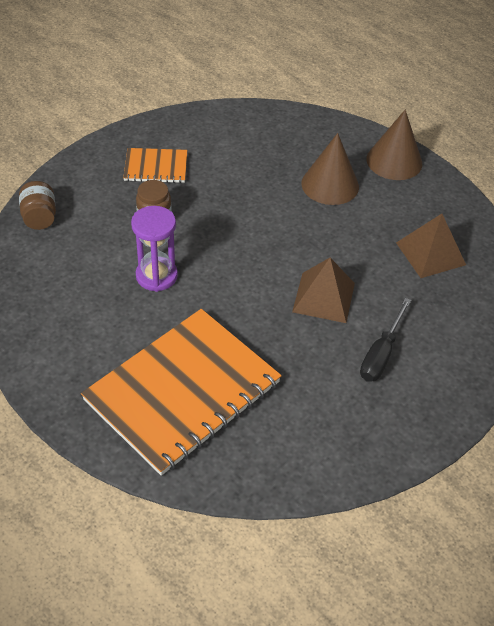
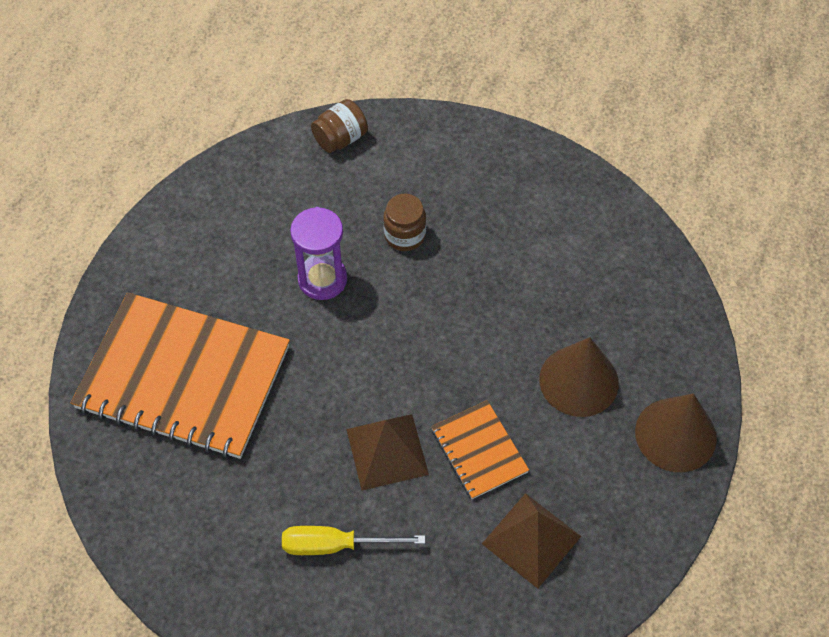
camera: 65 degrees right, 10 degrees up
(156, 167) = (484, 197): orange notebook -> orange notebook (479, 451)
(381, 354) = (335, 545): black screwdriver -> yellow screwdriver

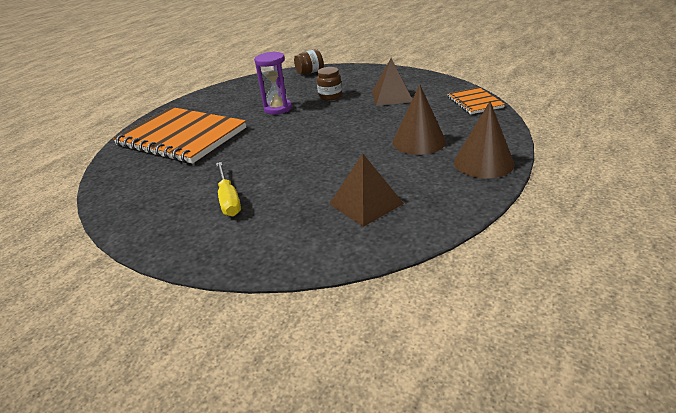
camera: 15 degrees right, 25 degrees down
(335, 545) = (229, 200): yellow screwdriver -> yellow screwdriver turned 120 degrees counterclockwise
(387, 451) = (283, 164): brown pyramid -> brown pyramid (391, 96)
(479, 451) = (343, 165): orange notebook -> orange notebook (474, 102)

